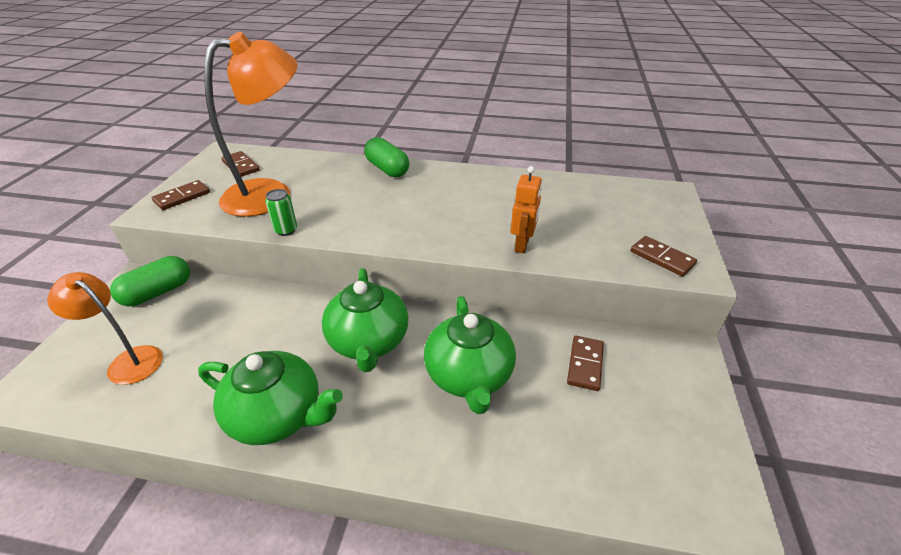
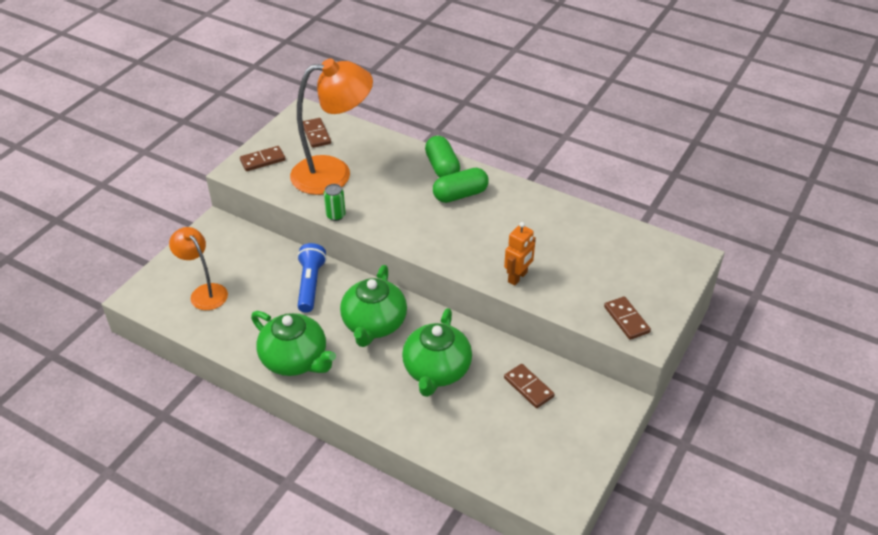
camera: 20 degrees right, 5 degrees up
(158, 292) = (230, 240): green capsule -> green capsule (460, 195)
(273, 317) = (310, 285): none -> blue flashlight
(585, 364) = (528, 387): brown domino -> brown domino turned 75 degrees counterclockwise

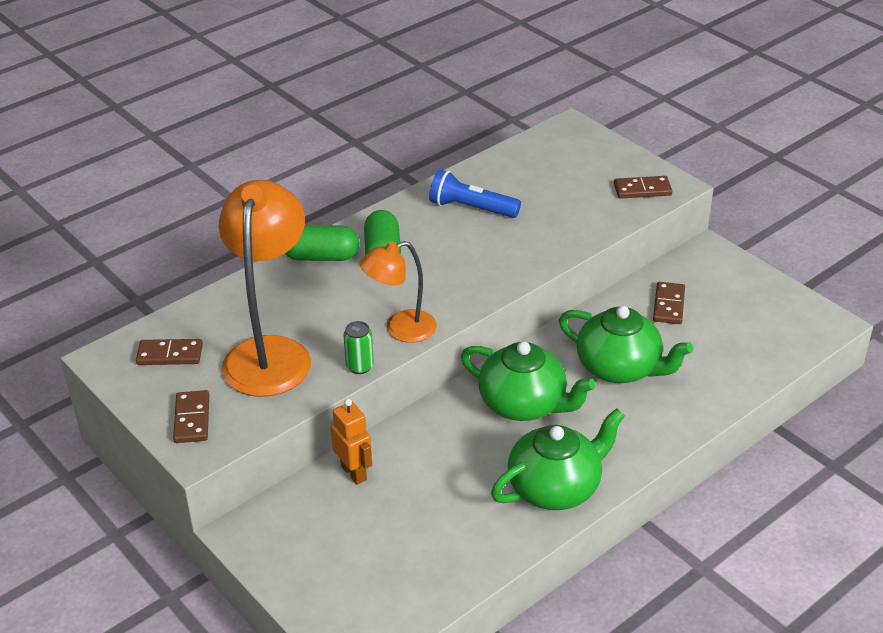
camera: 70 degrees left, 5 degrees down
(204, 292) = (385, 564): orange lamp -> orange lamp (400, 329)
(310, 285) = (425, 450): blue flashlight -> blue flashlight (471, 208)
(518, 277) = (548, 244): orange robot -> orange robot (354, 473)
(528, 387) = (668, 305): brown domino -> brown domino turned 60 degrees counterclockwise

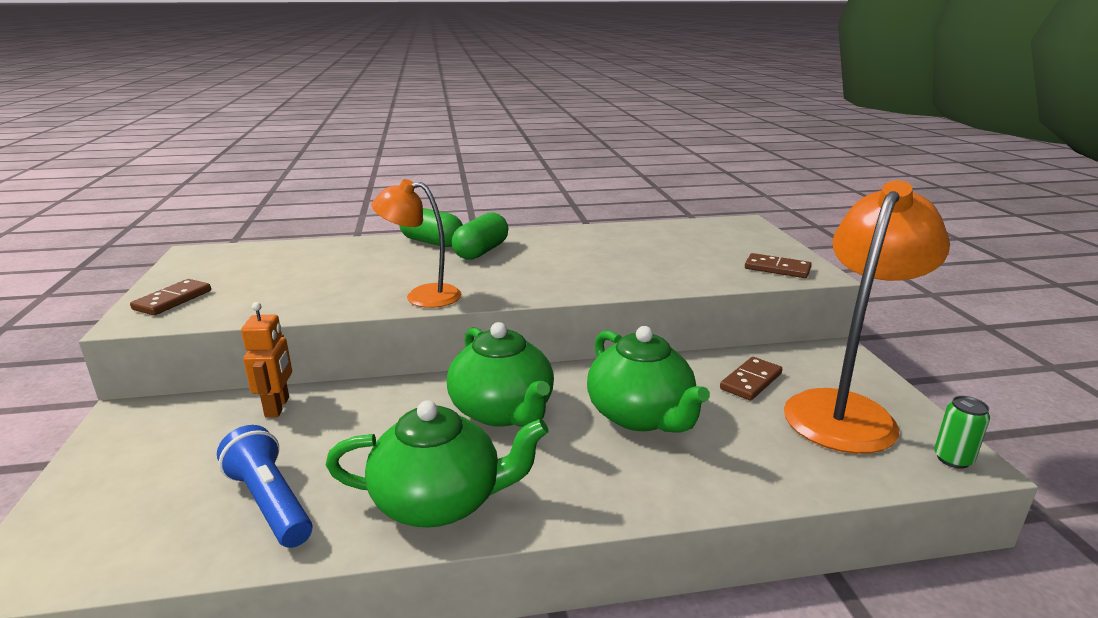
camera: 30 degrees right, 15 degrees down
(170, 355) = (234, 262): brown domino -> none
(270, 353) = (300, 281): orange lamp -> orange lamp (846, 410)
(360, 366) = (349, 308): green can -> green can (953, 459)
(471, 208) = (594, 245): blue flashlight -> blue flashlight (270, 503)

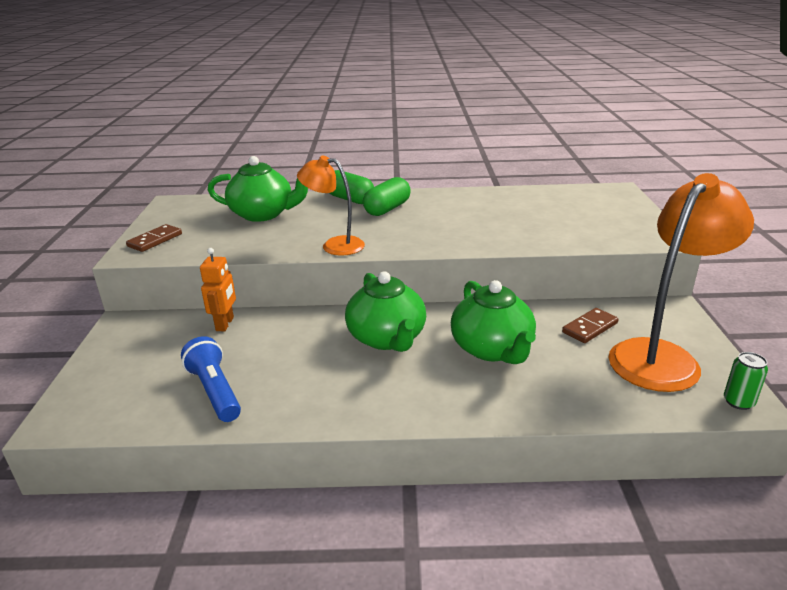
camera: 10 degrees right, 5 degrees up
(440, 501) = (330, 400): green teapot -> green teapot (263, 214)
(777, 269) = (630, 234): brown domino -> none

